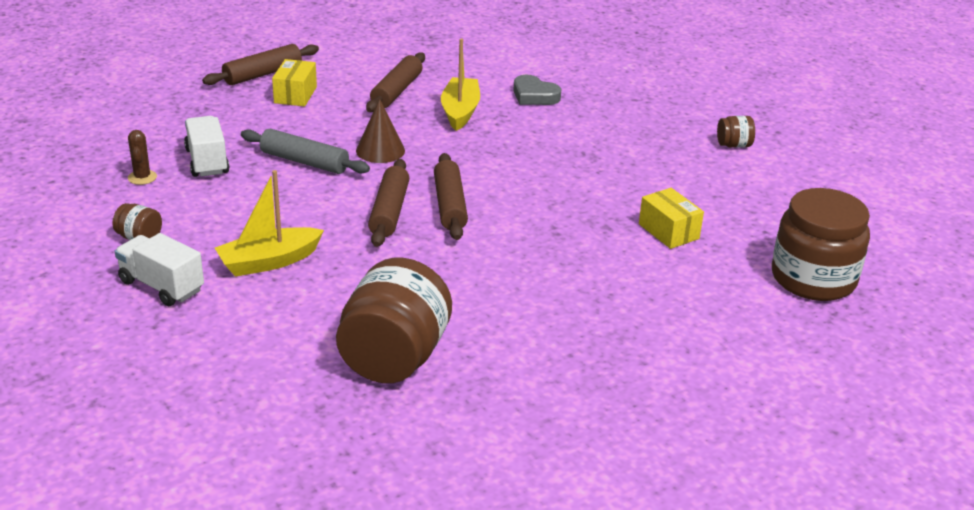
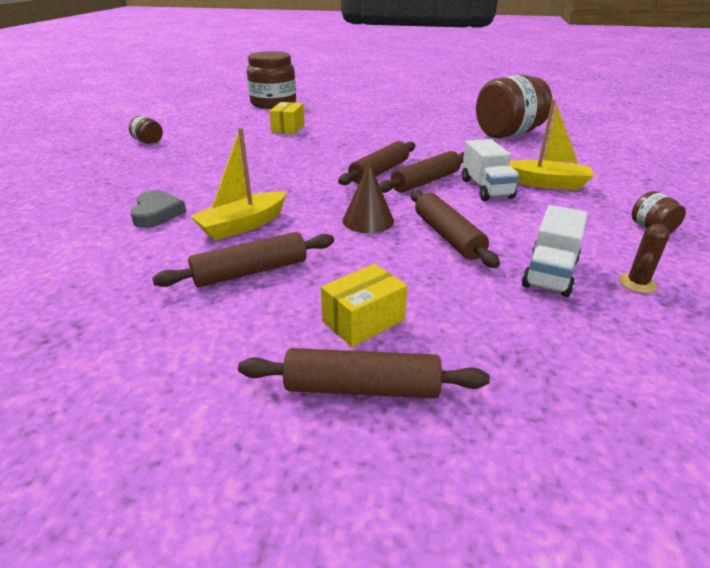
camera: 135 degrees left, 0 degrees up
(161, 286) = (638, 194): white truck -> white truck (486, 189)
(304, 162) = (447, 236): grey rolling pin -> brown rolling pin

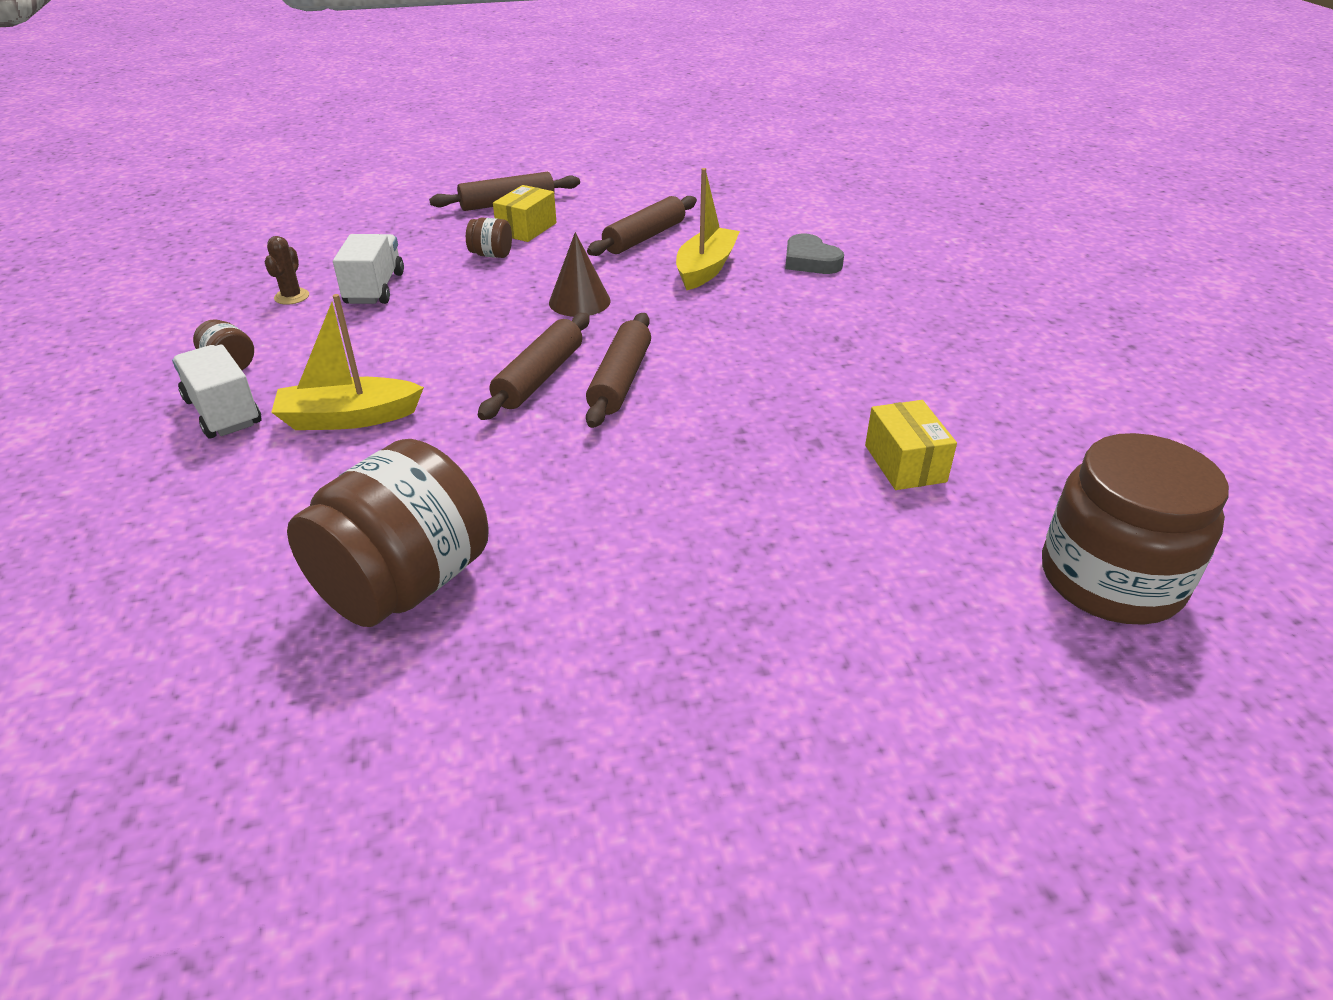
camera: 155 degrees right, 5 degrees up
(148, 142) = (1057, 355): brown jar -> brown jar (491, 255)
(447, 236) = (482, 303): brown rolling pin -> none
(486, 189) = (444, 384): white truck -> white truck (223, 412)

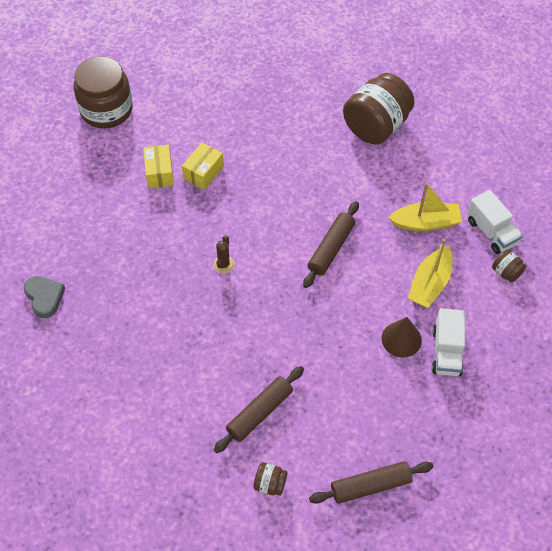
camera: 175 degrees left, 20 degrees up
(292, 297) = (498, 345): brown cactus -> brown cactus (223, 264)
(491, 255) = (373, 393): brown jar -> brown jar (270, 484)
(526, 229) = (351, 435): yellow box -> yellow box (203, 172)
(579, 301) = (309, 324): brown cone -> brown cone (401, 339)
(620, 380) = (287, 242): brown rolling pin -> none
(705, 269) = (221, 360): yellow boat -> yellow boat (430, 284)
(810, 261) = (145, 366): grey heart -> grey heart (44, 297)

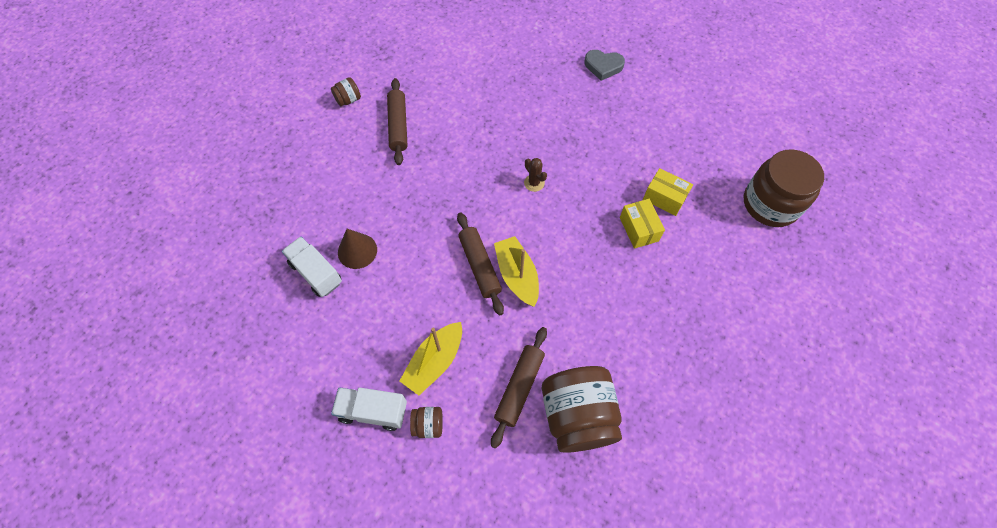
camera: 130 degrees right, 5 degrees up
(370, 485) = (287, 149): brown rolling pin -> brown rolling pin (519, 388)
(430, 284) = (378, 312): yellow boat -> yellow boat (517, 275)
(506, 272) = (327, 384): brown jar -> brown jar (428, 425)

